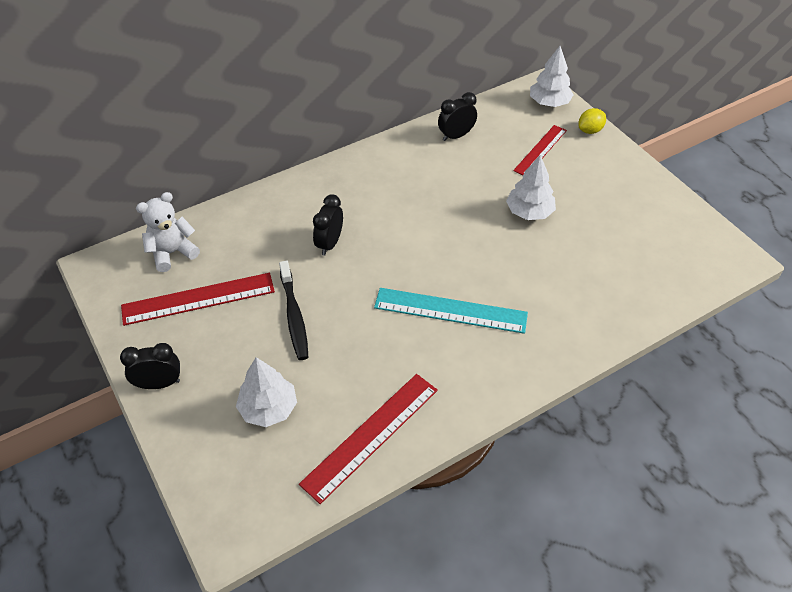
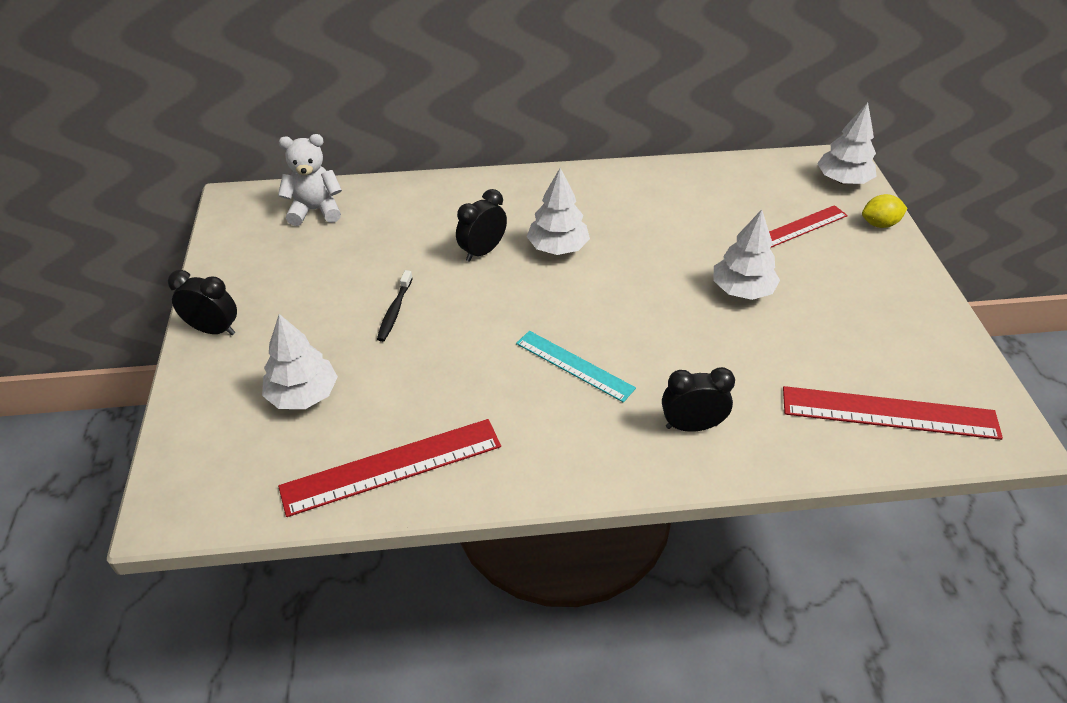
camera: 25 degrees right, 5 degrees down
(198, 299) = (309, 262): red ruler -> red ruler (889, 413)
(294, 315) = (395, 311): black toothbrush -> black toothbrush, size x0.65
(383, 221) = (558, 247): none -> white tree
(450, 311) = (574, 366): turquoise ruler -> turquoise ruler, size x0.66
(456, 136) = (701, 184): black clock -> black clock (691, 426)

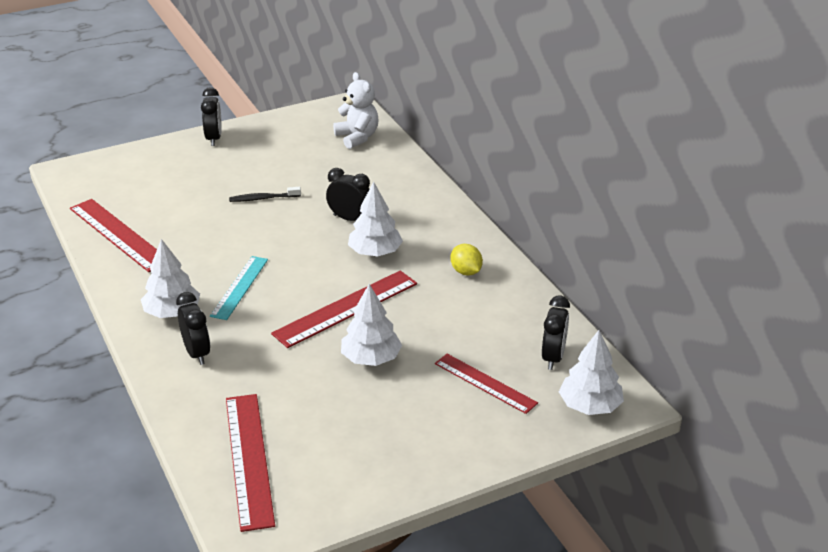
camera: 70 degrees right, 10 degrees down
(303, 395) = (168, 186): white tree -> white tree (172, 312)
(650, 289) = (346, 308): none -> red ruler
(772, 182) = (553, 357): none -> black clock
(879, 224) = (526, 438): yellow lemon -> yellow lemon (466, 272)

